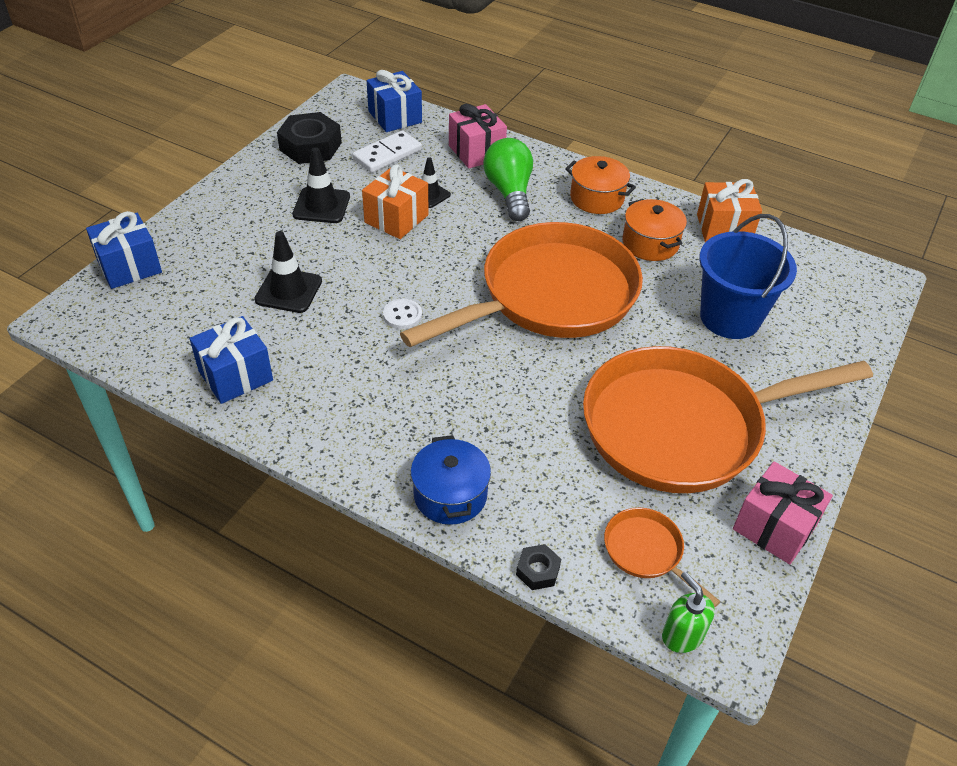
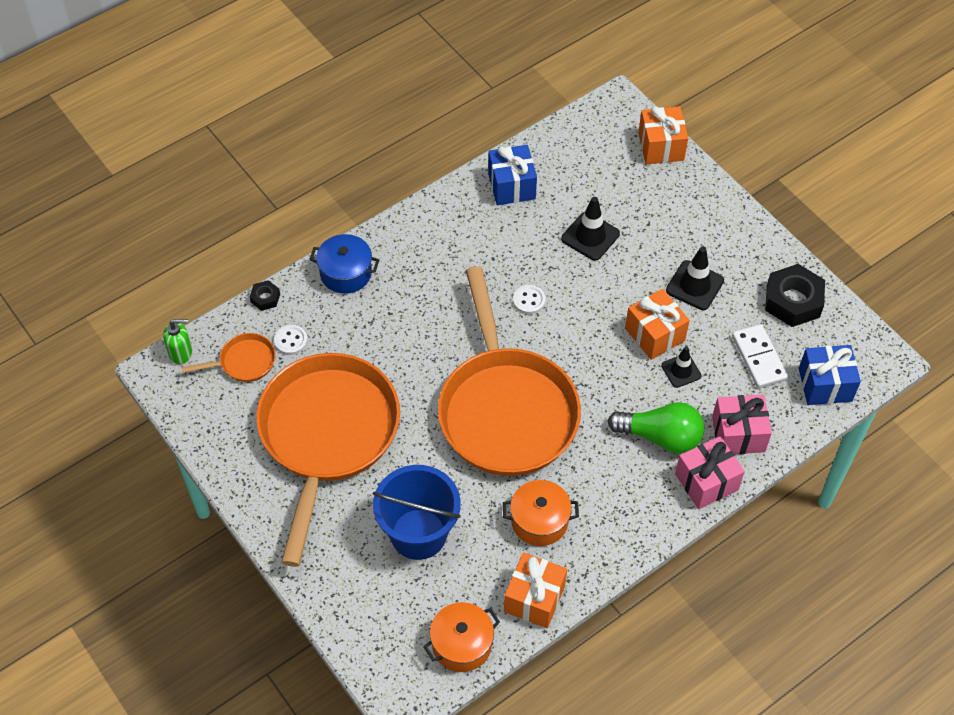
camera: 115 degrees right, 10 degrees up
(129, 267) = (661, 146): blue gift -> orange gift
(584, 513) = (290, 341): none -> white button
(597, 198) = (624, 508): orange pot -> orange pot (462, 644)
(774, 527) = (218, 446): pink gift -> pink gift (706, 482)

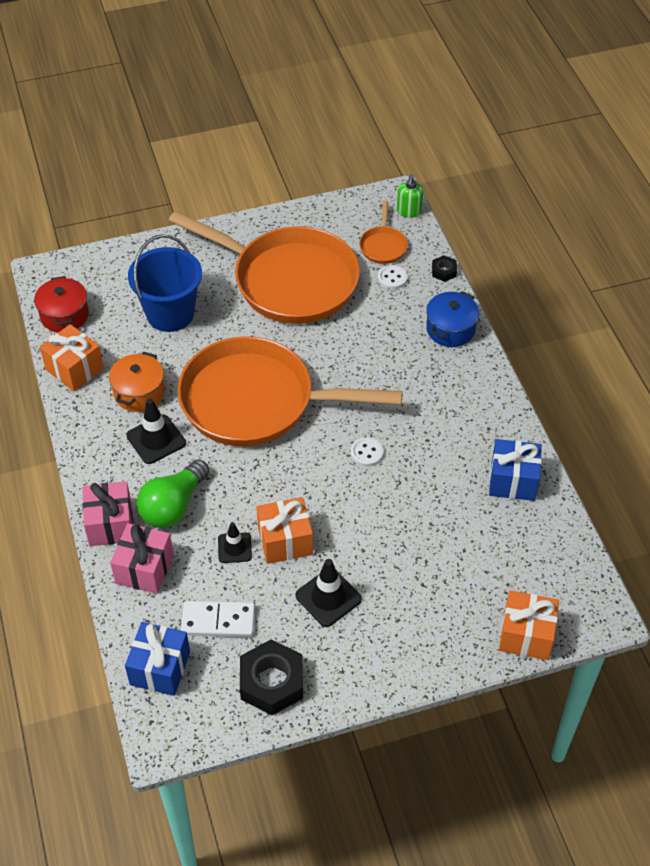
camera: 110 degrees right, 5 degrees down
(462, 644) = (64, 315): orange pot -> red pot
(590, 236) = (425, 527): black traffic cone -> black traffic cone (156, 439)

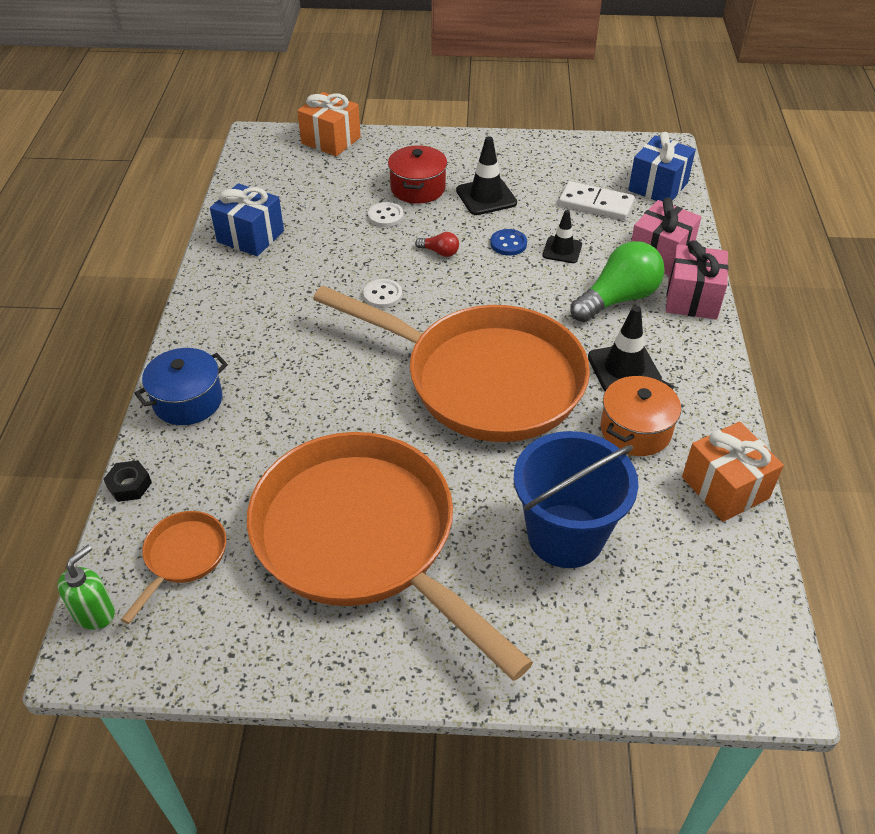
camera: 160 degrees left, 5 degrees down
(64, 315) = (737, 583): red pot -> red pot (418, 188)
(271, 682) = (561, 159): black nut -> none
(285, 541) = (508, 244): orange gift -> blue button
(341, 512) = (439, 252): none -> red light bulb
(392, 278) = (209, 496): white button -> white button (385, 216)

